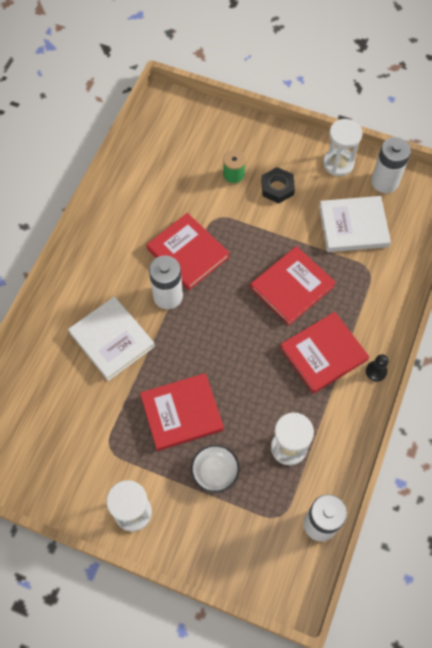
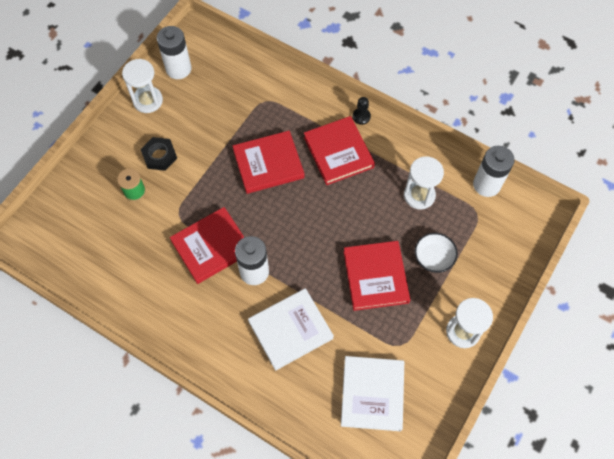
camera: 80 degrees left, 0 degrees up
(292, 287) = (268, 164): red book -> red book turned 75 degrees counterclockwise
(353, 226) = (218, 103): white book -> white book (372, 394)

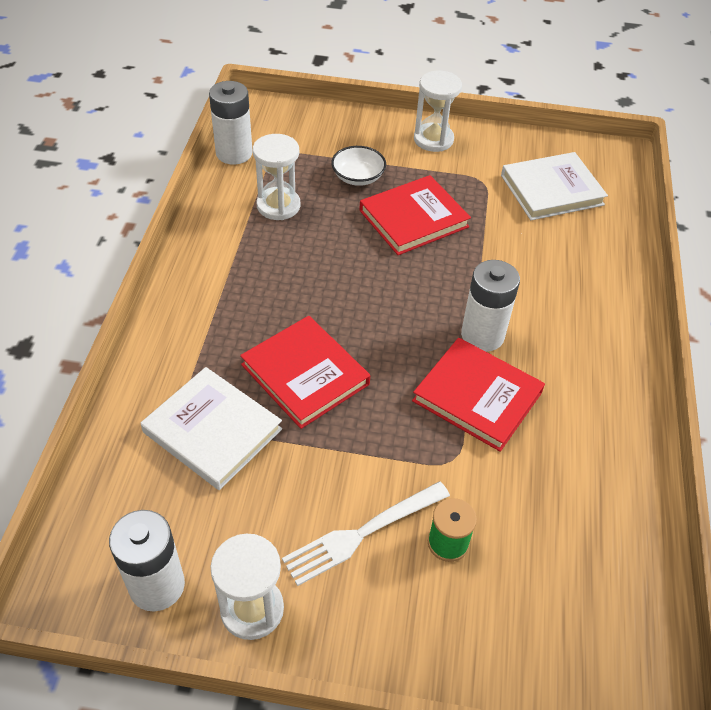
camera: 115 degrees left, 15 degrees down
(159, 156) = (362, 534): black nut -> white fork
(290, 330) = (532, 276): white book -> white book (212, 431)
(338, 152) = (247, 299): red book -> none
(361, 116) = (173, 290): black pawn -> none

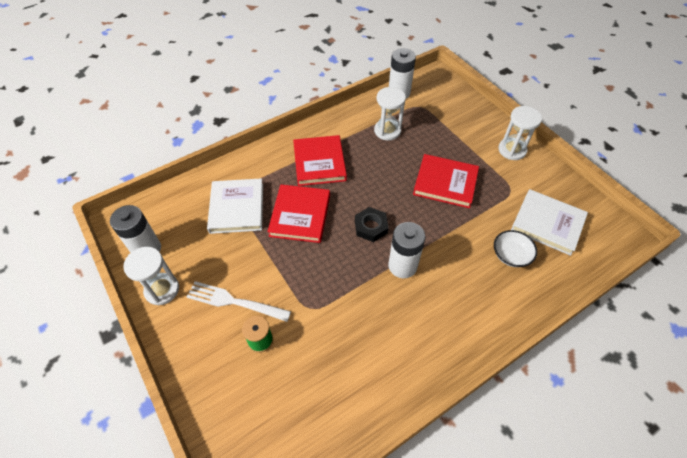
camera: 50 degrees right, 5 degrees up
(358, 177) = (444, 143): white bowl -> white bowl (511, 255)
(400, 323) = (371, 227): none -> black nut
(477, 396) = (360, 291): red book -> red book (319, 162)

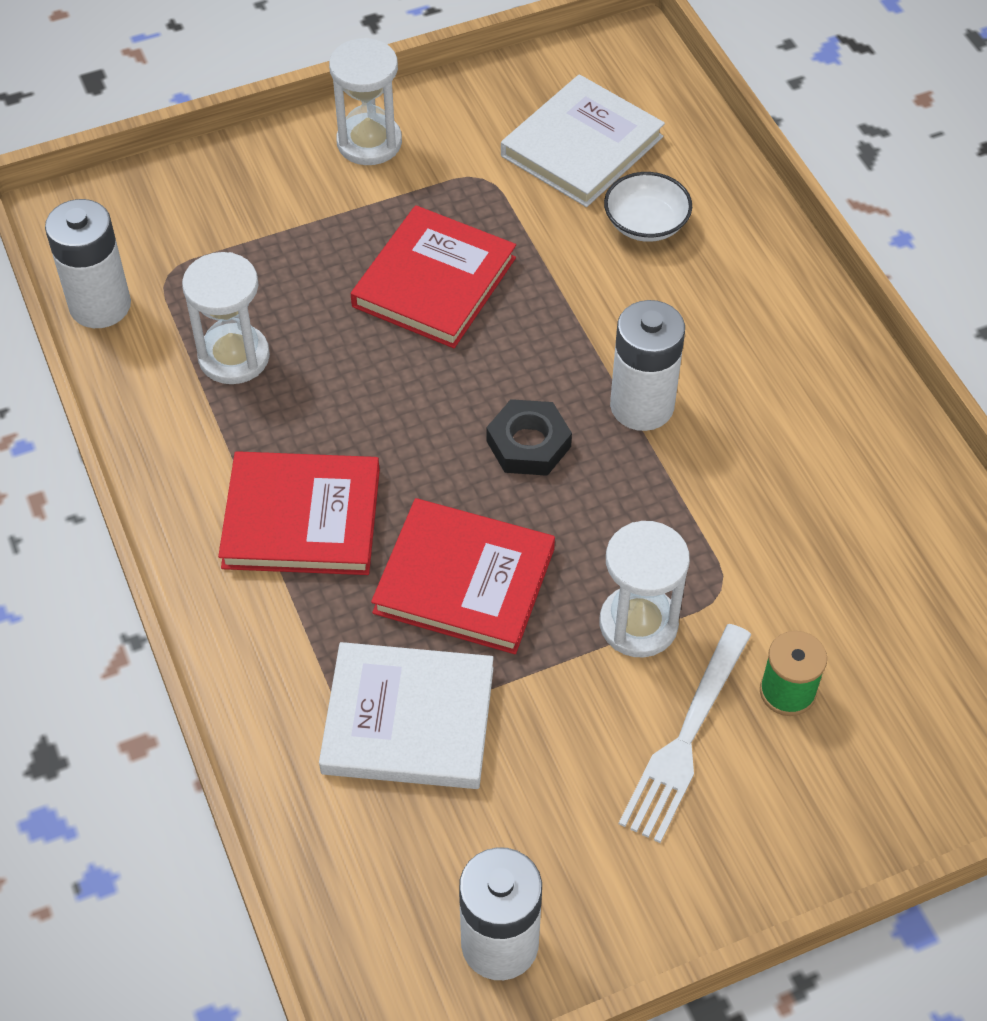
camera: 80 degrees left, 0 degrees up
(162, 290) = (630, 900): white hourglass -> white hourglass (638, 624)

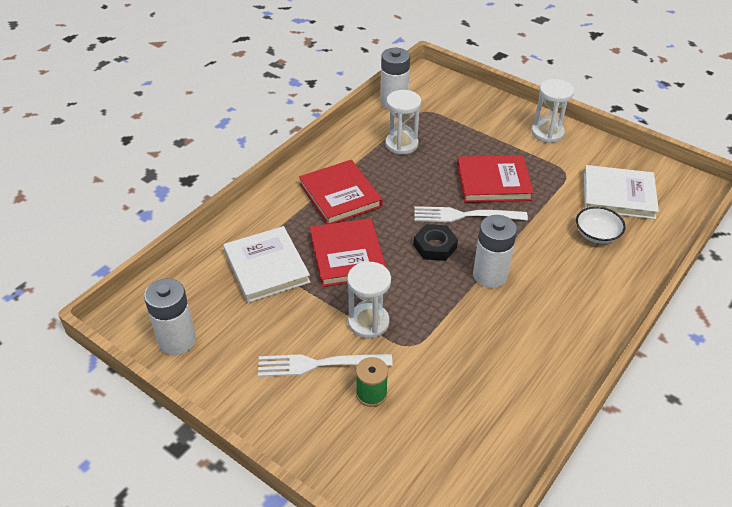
camera: 60 degrees right, 10 degrees down
(486, 365) = (464, 215): none -> white fork

